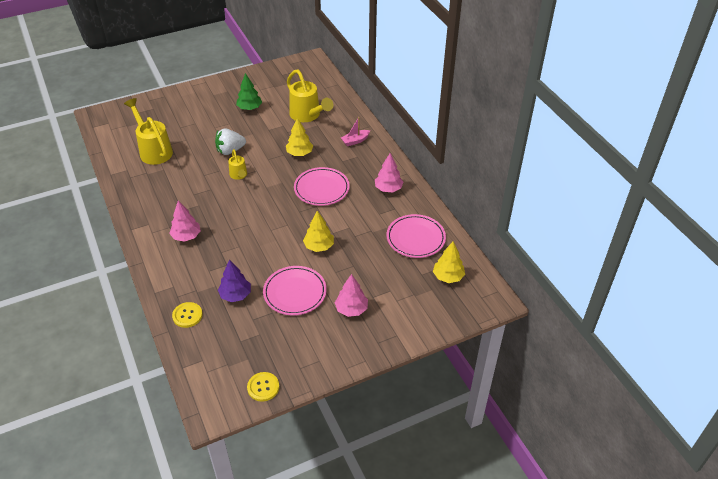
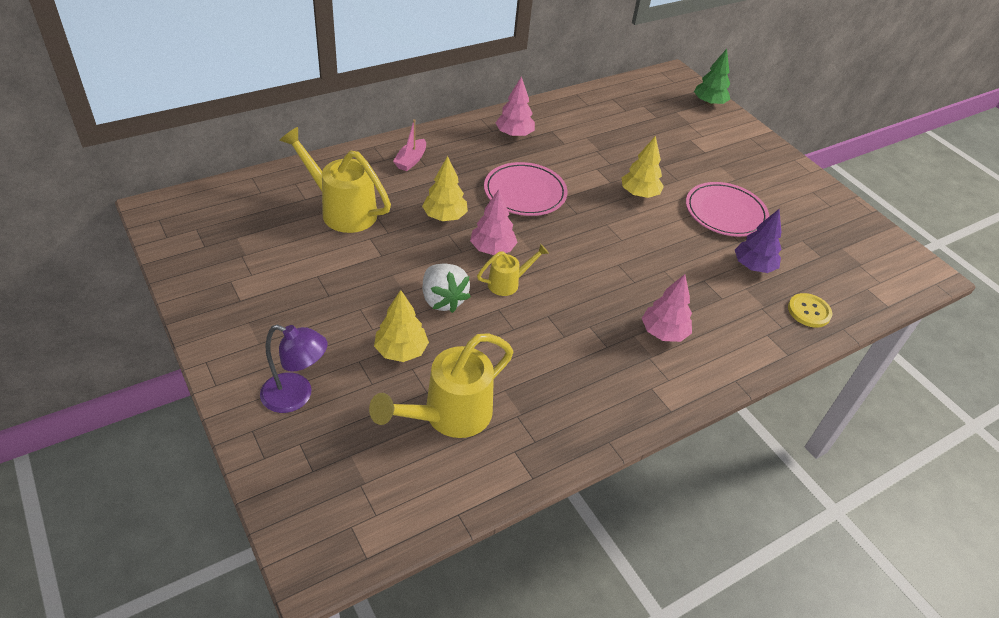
camera: 100 degrees left, 0 degrees up
(179, 106) = (296, 396): none -> purple lamp
(249, 108) = (313, 284): green tree -> green tree (709, 103)
(263, 387) = (871, 233): yellow button -> none
(307, 115) = (342, 210): yellow watering can -> yellow watering can turned 105 degrees counterclockwise
(351, 309) = (730, 168): pink tree -> pink tree (492, 249)
(355, 141) = (411, 160): pink boat -> pink boat turned 60 degrees clockwise
(415, 238) = (600, 118): pink plate -> none
(448, 277) = (653, 100): yellow tree -> yellow tree (401, 351)

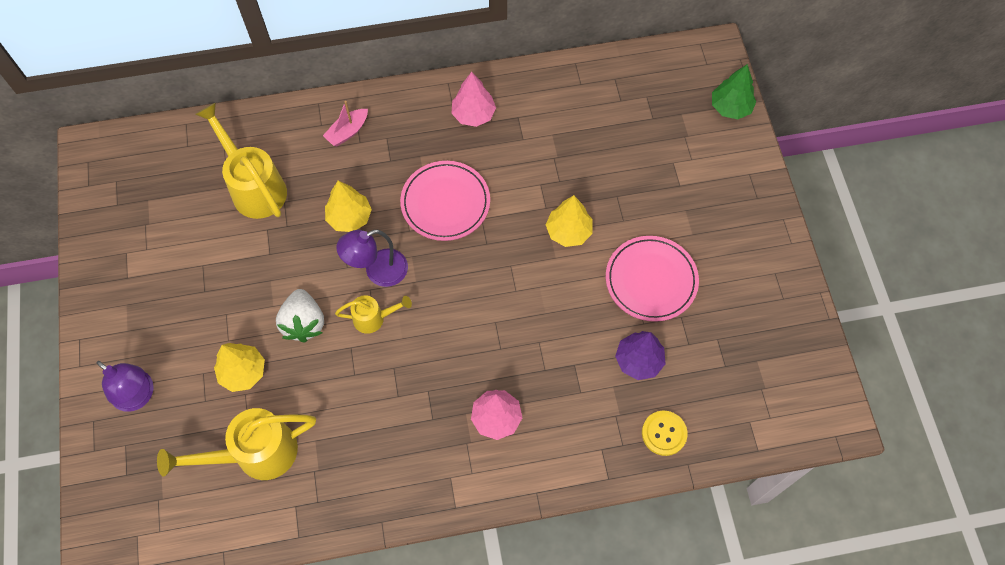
camera: 25 degrees right, 20 degrees up
(492, 249) = (378, 271): pink tree -> purple lamp

